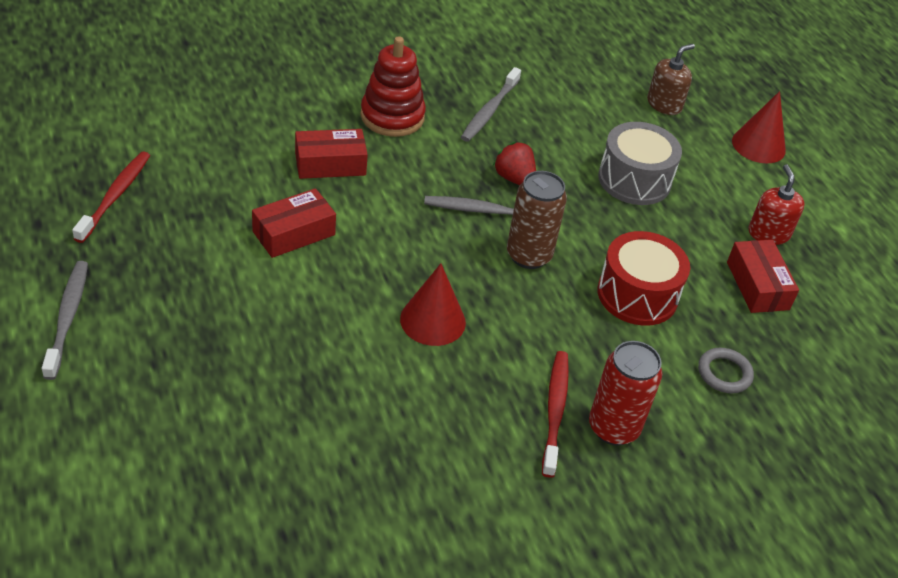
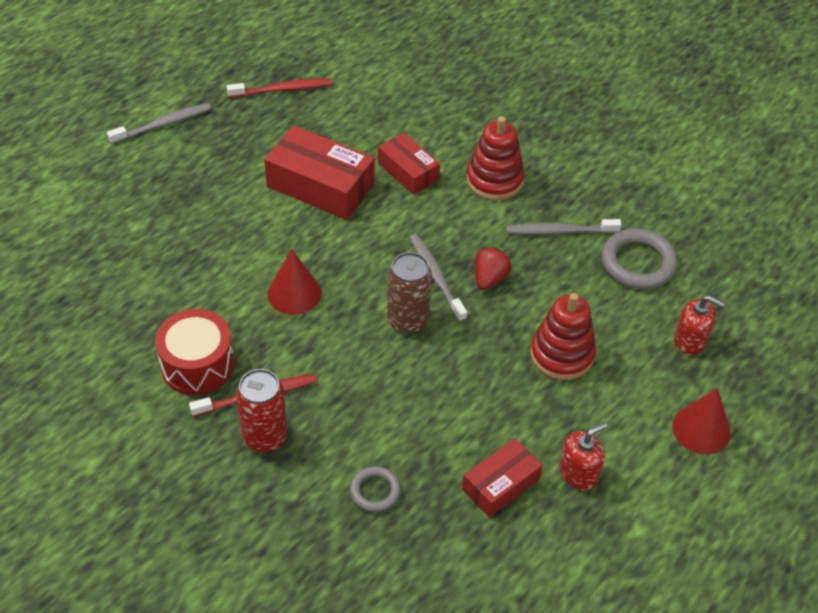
camera: 65 degrees right, 5 degrees up
(294, 233) = (320, 186): red box -> red box, size x1.63
(560, 88) = (637, 263): none -> grey ring
(634, 180) = (562, 354): grey drum -> red stacking toy
(637, 295) = (420, 404): red drum -> red drum (197, 365)
(664, 104) = (690, 340): brown soap dispenser -> red soap dispenser

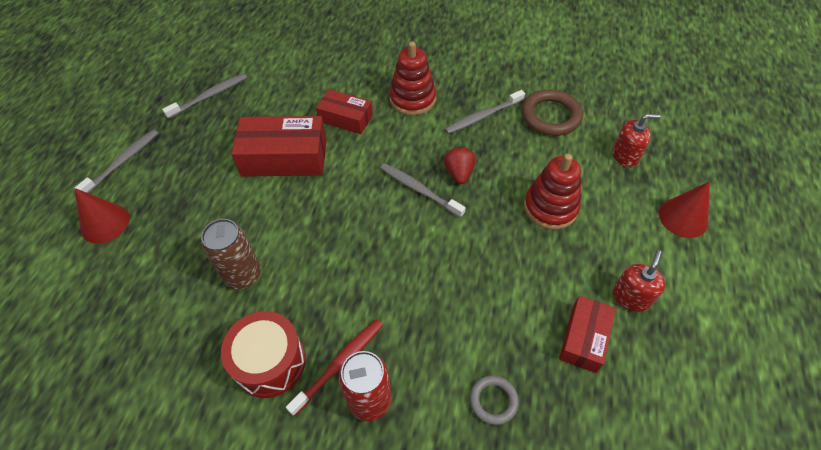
camera: 25 degrees left, 5 degrees up
(282, 90) = (210, 96): red toothbrush -> grey toothbrush
(294, 293) = (316, 255): red cone -> red cone (105, 223)
(407, 320) = (421, 235): brown can -> brown can (243, 275)
(637, 263) = (550, 116): grey ring -> brown ring

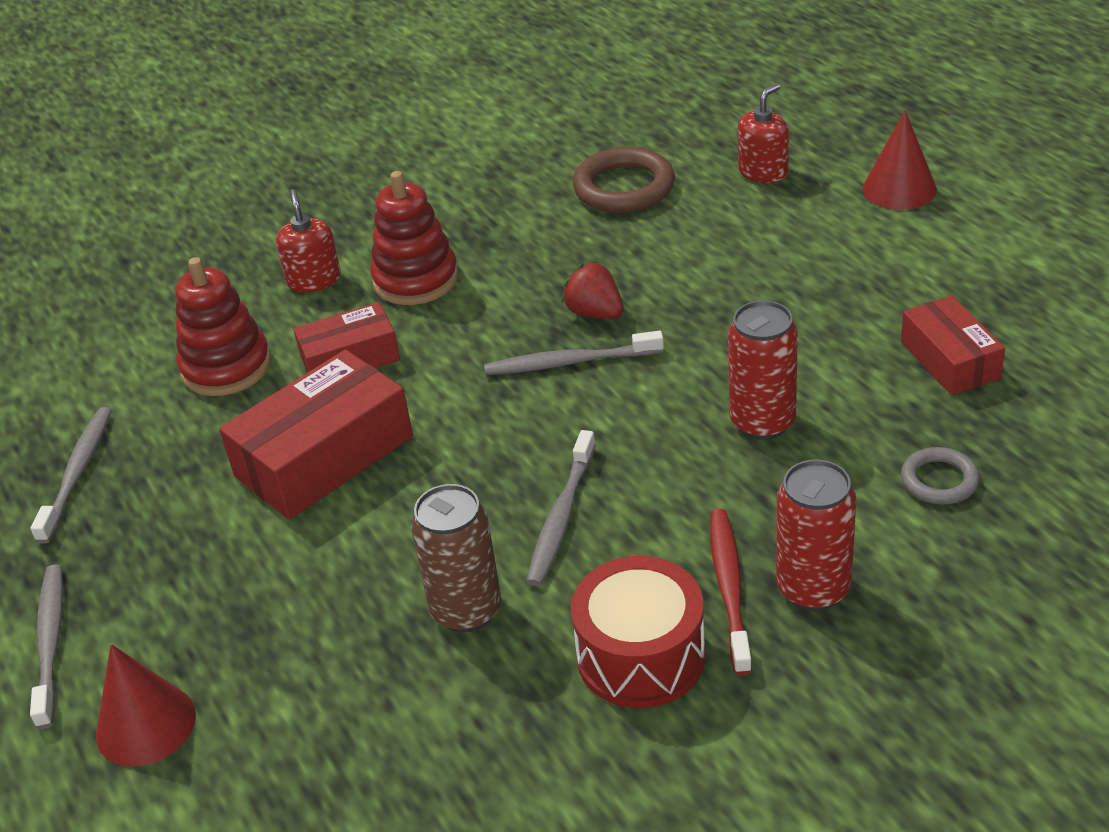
camera: 40 degrees left, 15 degrees down
(456, 292) = (762, 422): none -> red can
(482, 116) = (539, 239): grey toothbrush -> grey toothbrush (561, 517)
(550, 207) = (751, 273): red stacking toy -> red stacking toy (226, 367)
(631, 297) = (945, 292): red soap dispenser -> red soap dispenser (314, 280)

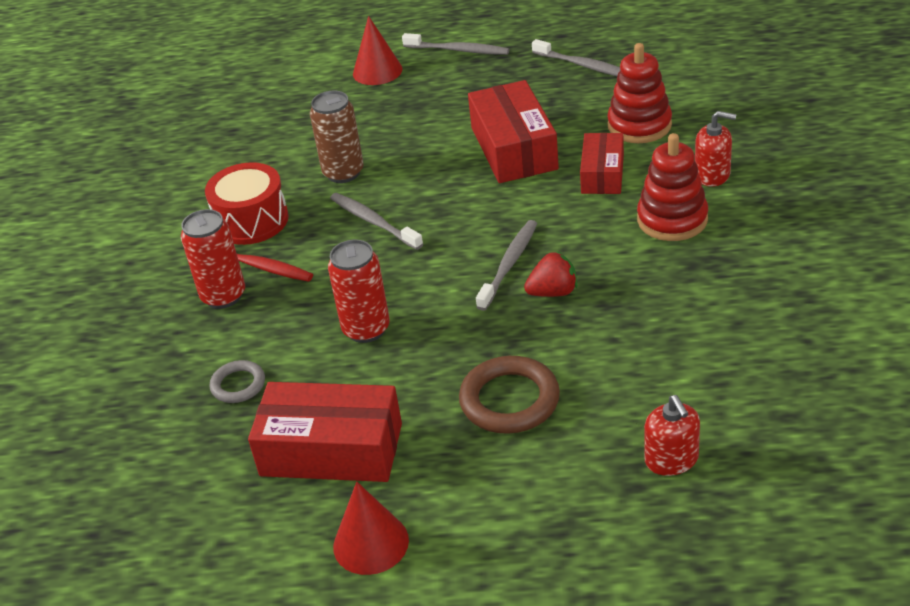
camera: 120 degrees right, 0 degrees up
(624, 187) = (715, 362): brown ring -> brown ring (509, 400)
(899, 189) = (568, 539): red cone -> red cone (371, 543)
(949, 360) = (331, 449): red box -> red box, size x1.63

